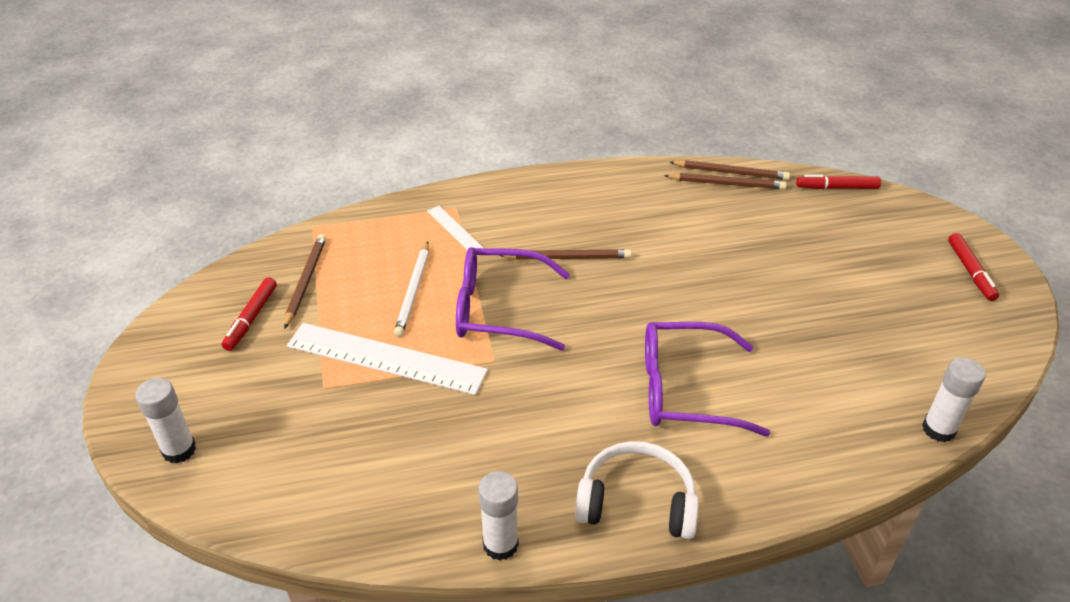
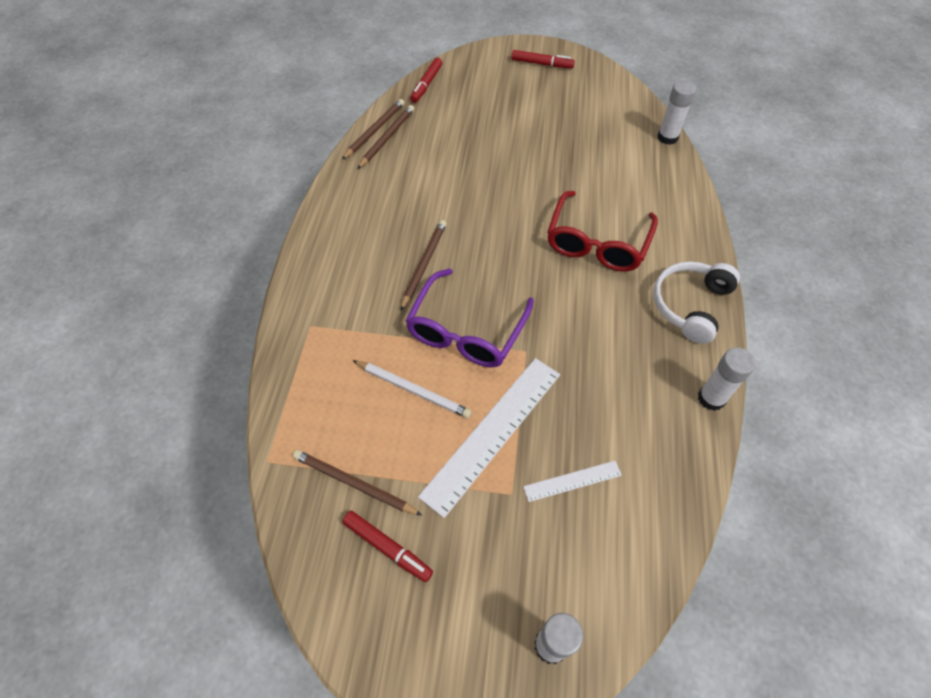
camera: 70 degrees left, 15 degrees up
(455, 230) = (344, 335): white ruler -> white ruler (572, 481)
(686, 390) = (597, 242): purple glasses -> red glasses

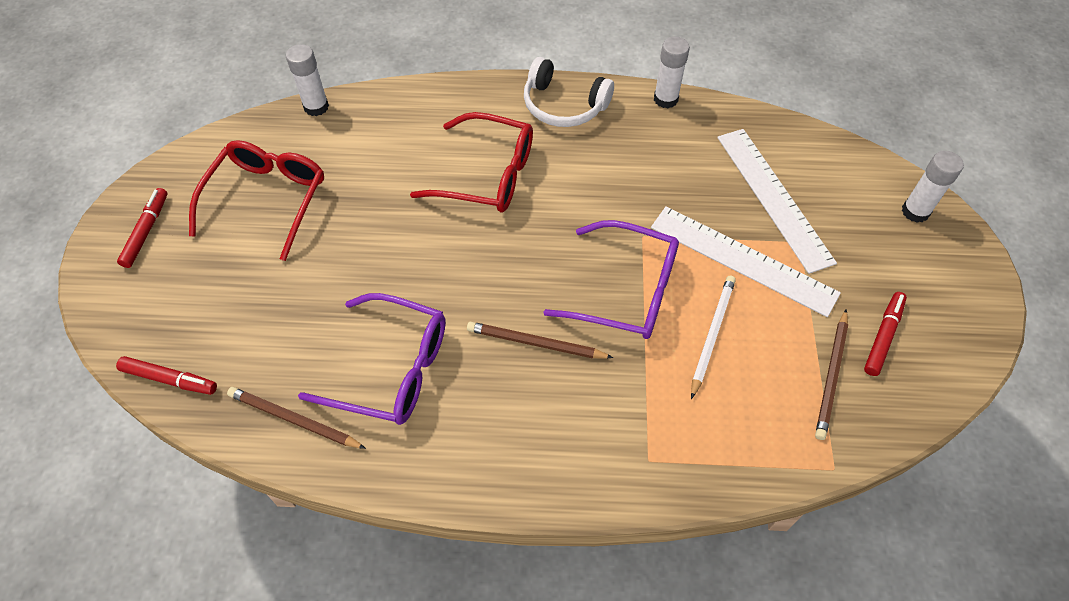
camera: 95 degrees left, 0 degrees up
(375, 130) = (274, 440): brown pencil -> none
(416, 183) = (391, 369): none -> purple glasses
(569, 116) = (267, 200): none -> red glasses
(572, 481) = (773, 197): white ruler -> white ruler, size x2.04

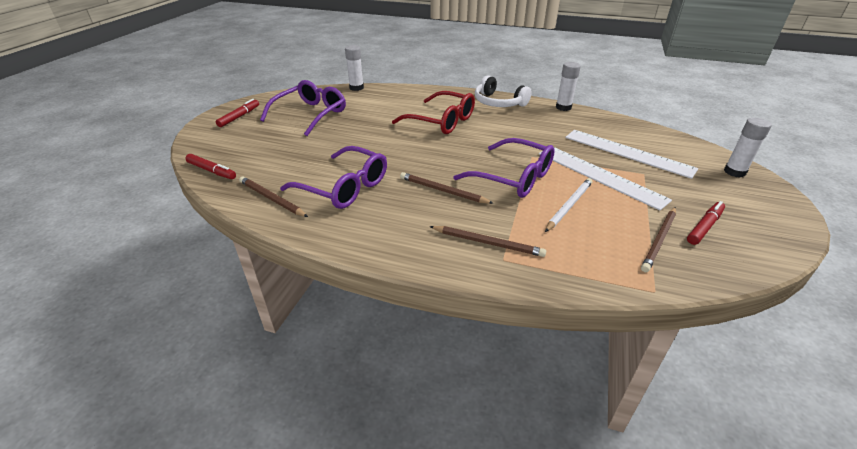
camera: 15 degrees right, 20 degrees down
(267, 200) = (310, 114): red glasses -> purple glasses
(622, 434) = (488, 243): none -> brown pencil
(773, 197) = (628, 153): white ruler -> white ruler turned 45 degrees counterclockwise

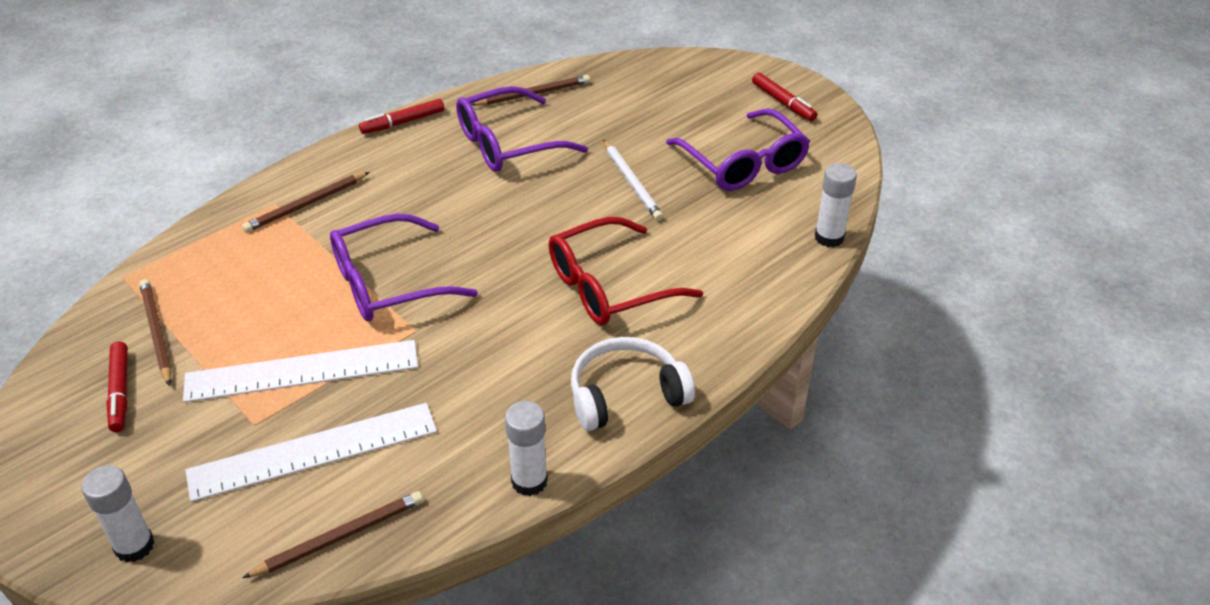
camera: 120 degrees right, 5 degrees up
(212, 171) = (634, 66): red marker -> red marker (403, 122)
(443, 191) = (424, 211): brown pencil -> brown pencil (340, 537)
(569, 205) = (286, 298): white pencil -> white pencil (632, 182)

